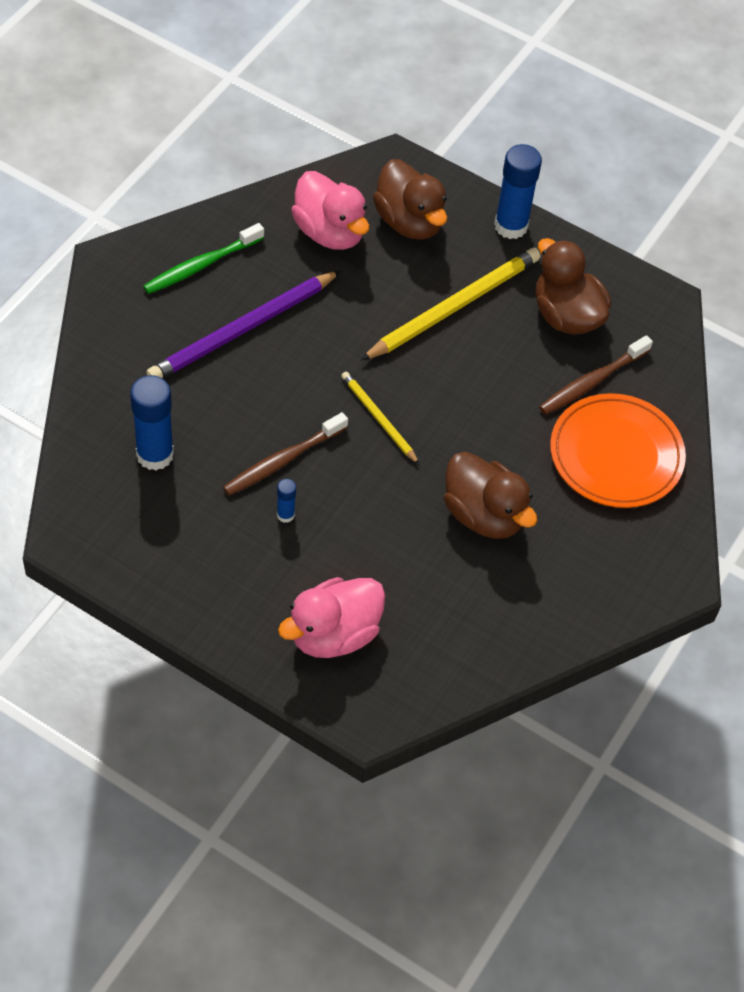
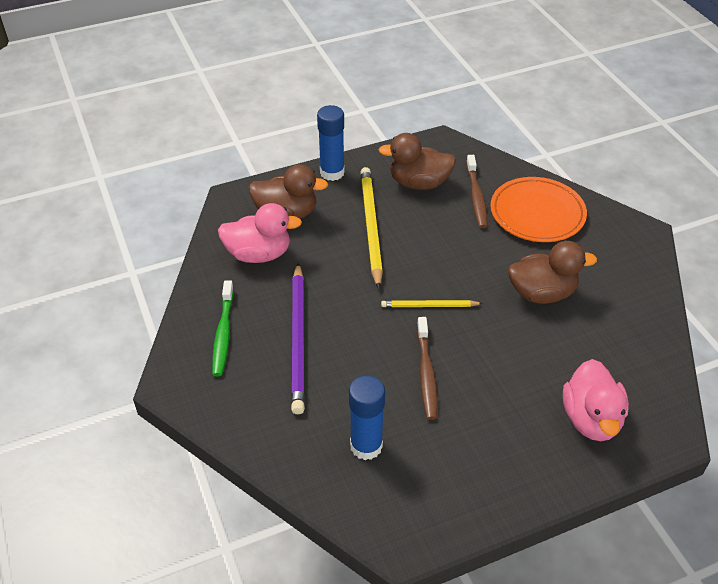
camera: 50 degrees left, 10 degrees down
(285, 515) = (473, 395): blue glue stick -> none

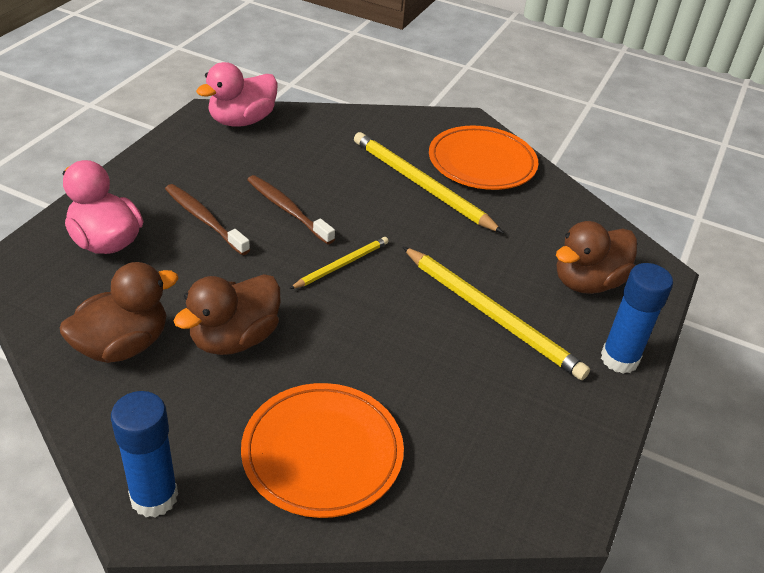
camera: 135 degrees right, 5 degrees down
(223, 333) = (482, 162): green toothbrush -> orange plate
(259, 254) = (550, 231): pink duck -> pink duck (242, 121)
(298, 339) = (421, 185): purple pencil -> yellow pencil
(366, 446) = (286, 147): blue glue stick -> blue glue stick (154, 497)
(419, 183) = (512, 407): brown duck -> brown duck (123, 345)
(476, 196) = (423, 431): brown toothbrush -> brown toothbrush (204, 219)

